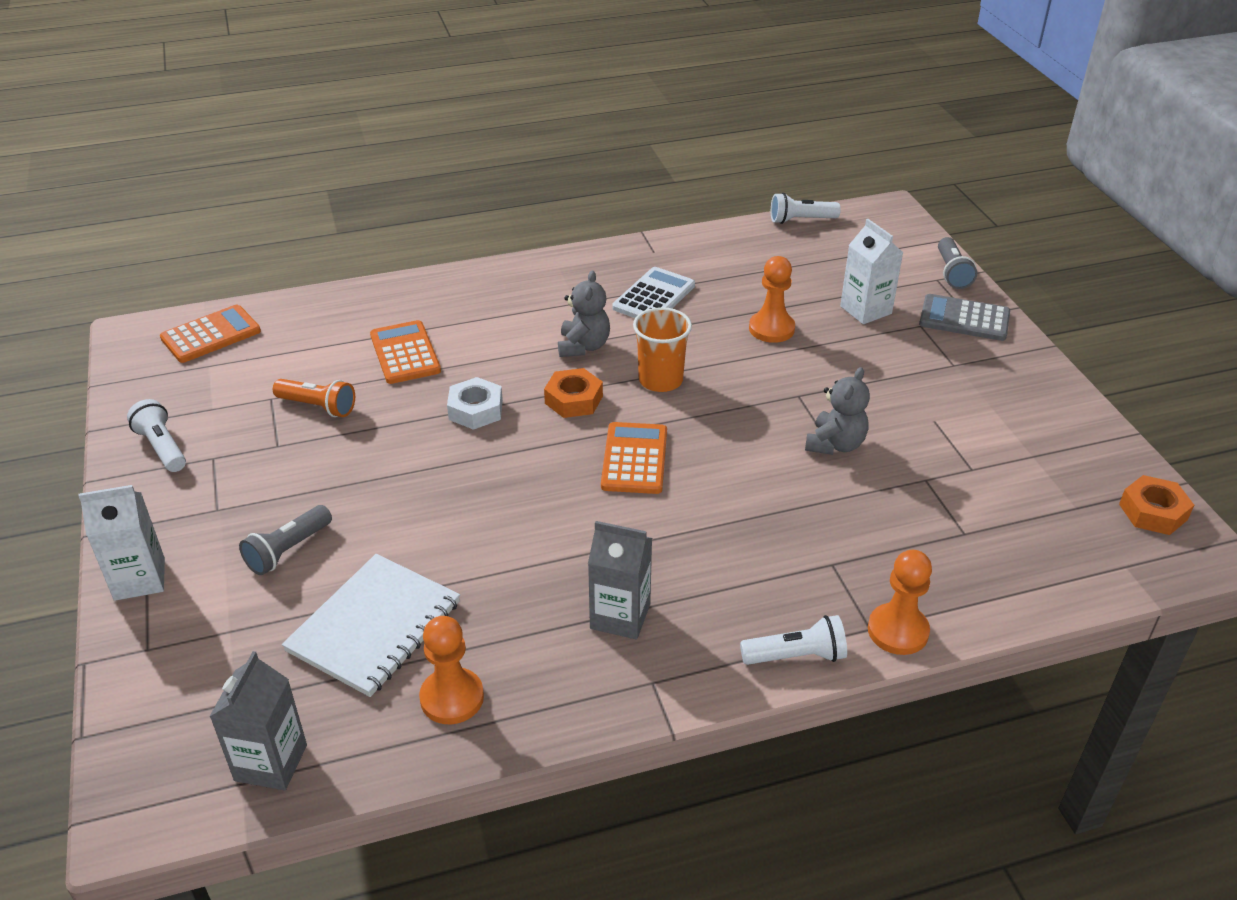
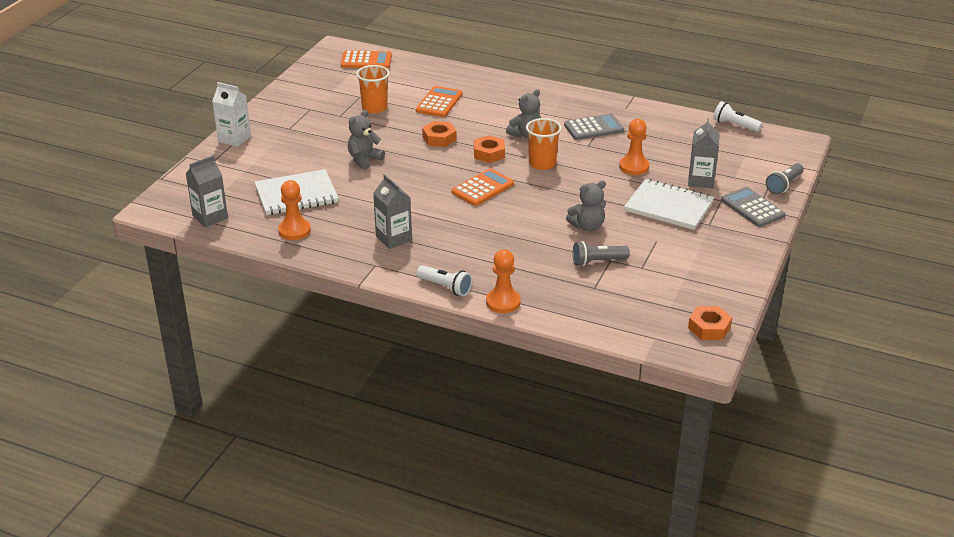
camera: 40 degrees right, 5 degrees down
(162, 447) = (295, 96): white flashlight -> none
(288, 550) = (297, 154): grey flashlight -> grey flashlight (598, 261)
(318, 407) = (374, 108): orange flashlight -> orange cup
(408, 502) = (364, 160): none -> grey teddy bear
(475, 410) = (439, 138): white nut -> orange nut
(654, 297) = (593, 128): white calculator -> grey calculator
(865, 310) = (701, 180): white carton -> grey carton
(882, 364) = (669, 206): none -> white notebook

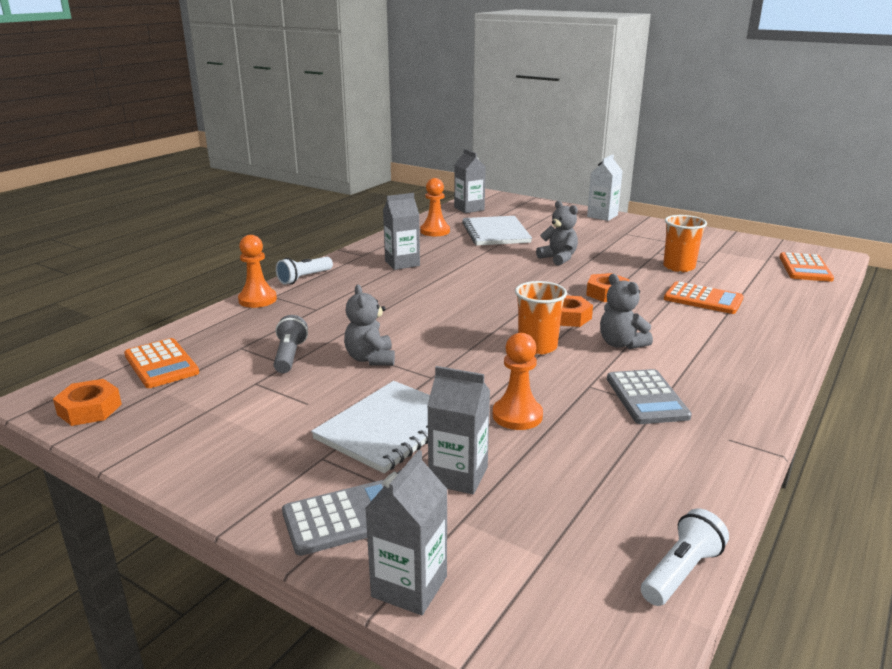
camera: 100 degrees right, 10 degrees down
(482, 188) = (484, 307): orange calculator -> orange calculator (161, 364)
(784, 185) = (409, 586): grey flashlight -> grey carton

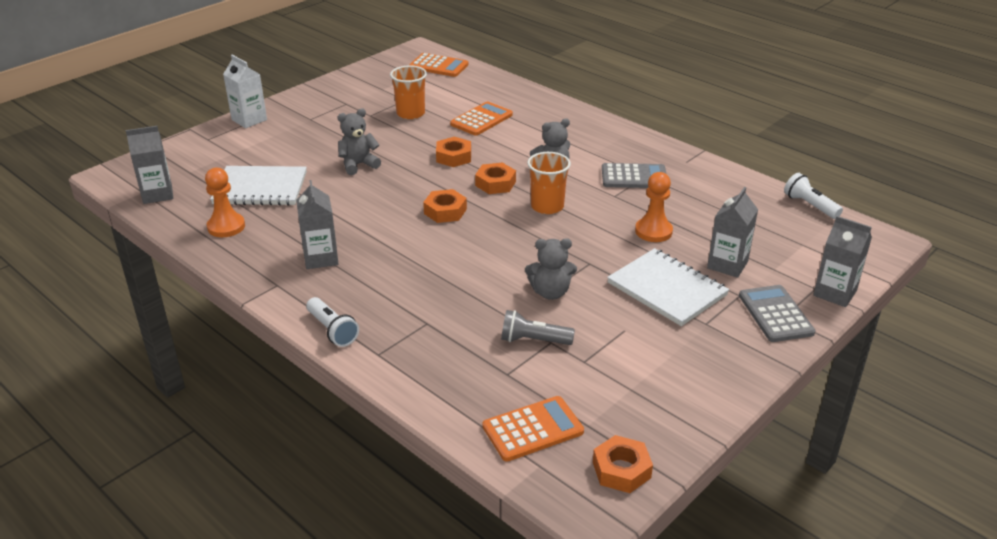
camera: 80 degrees left, 10 degrees up
(257, 300) = (384, 366): orange pawn -> none
(498, 299) = (445, 211): none -> orange nut

